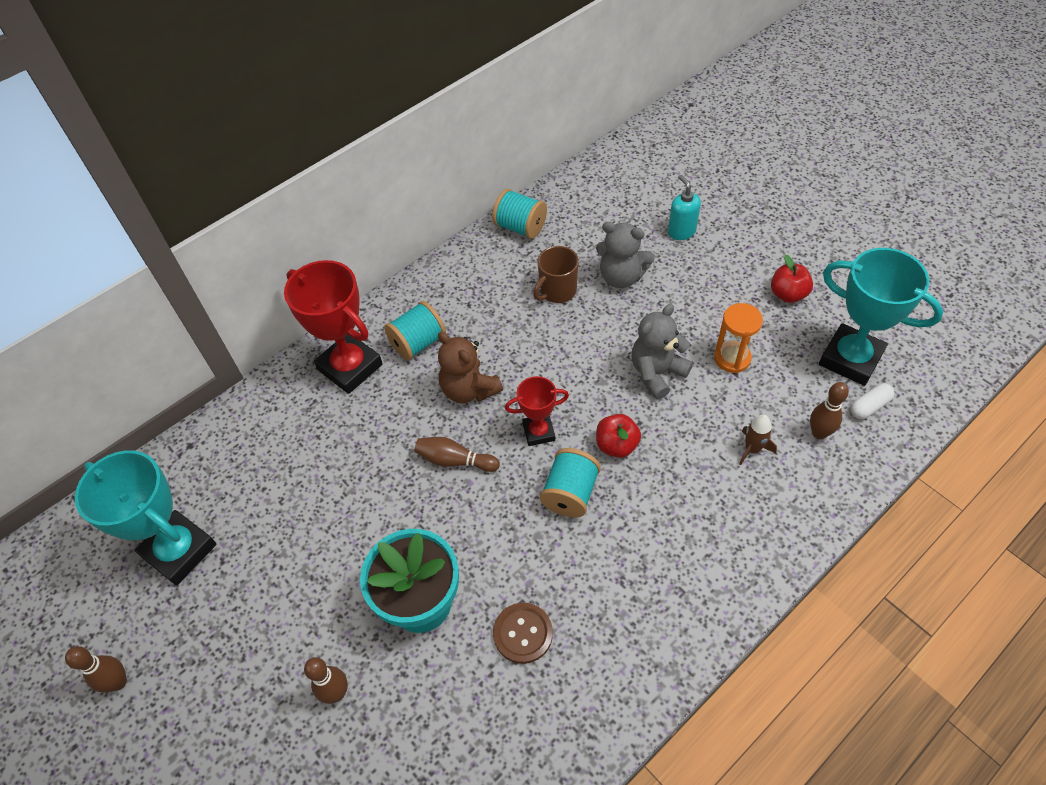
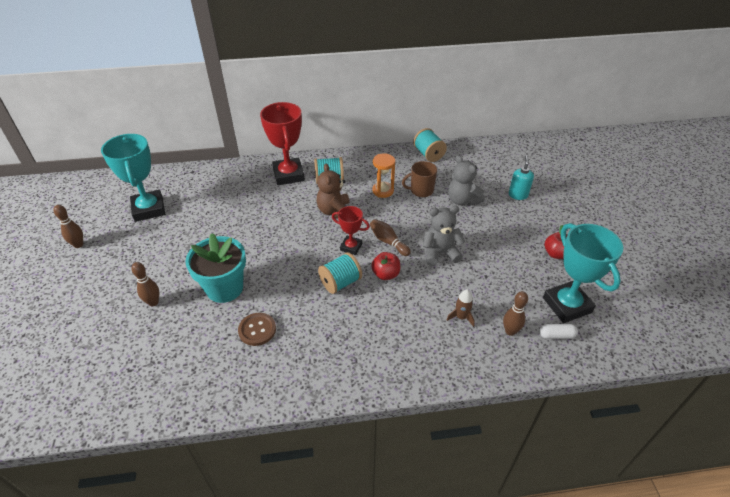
camera: 30 degrees right, 10 degrees down
(455, 460) = (298, 237): brown bowling pin -> brown bowling pin (388, 242)
(732, 358) = (491, 268): orange hourglass -> orange hourglass (383, 191)

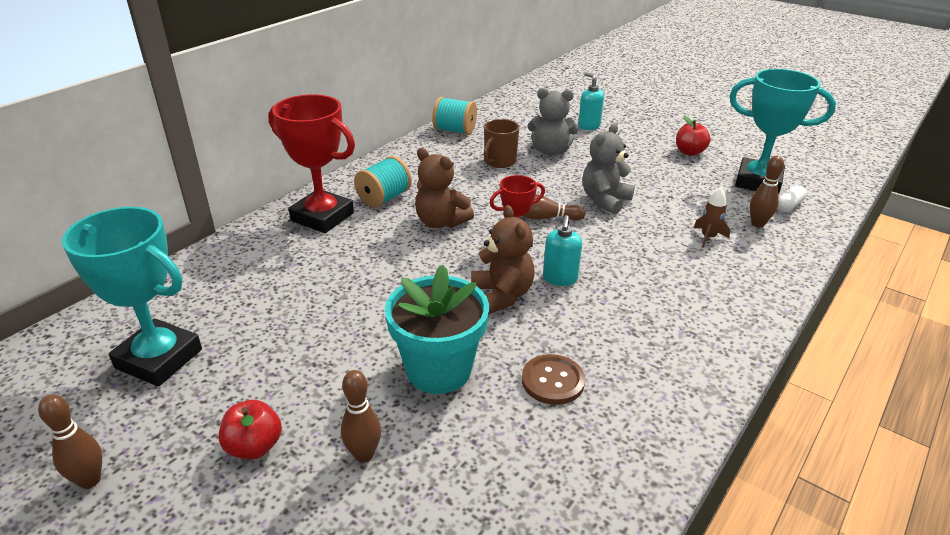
camera: 45 degrees left, 10 degrees down
(301, 272) = (502, 295): none -> brown teddy bear
(340, 282) = (560, 278): turquoise spool -> turquoise soap dispenser
(383, 191) = (461, 180): orange hourglass -> none
(385, 274) = (589, 245): red apple -> red apple (254, 446)

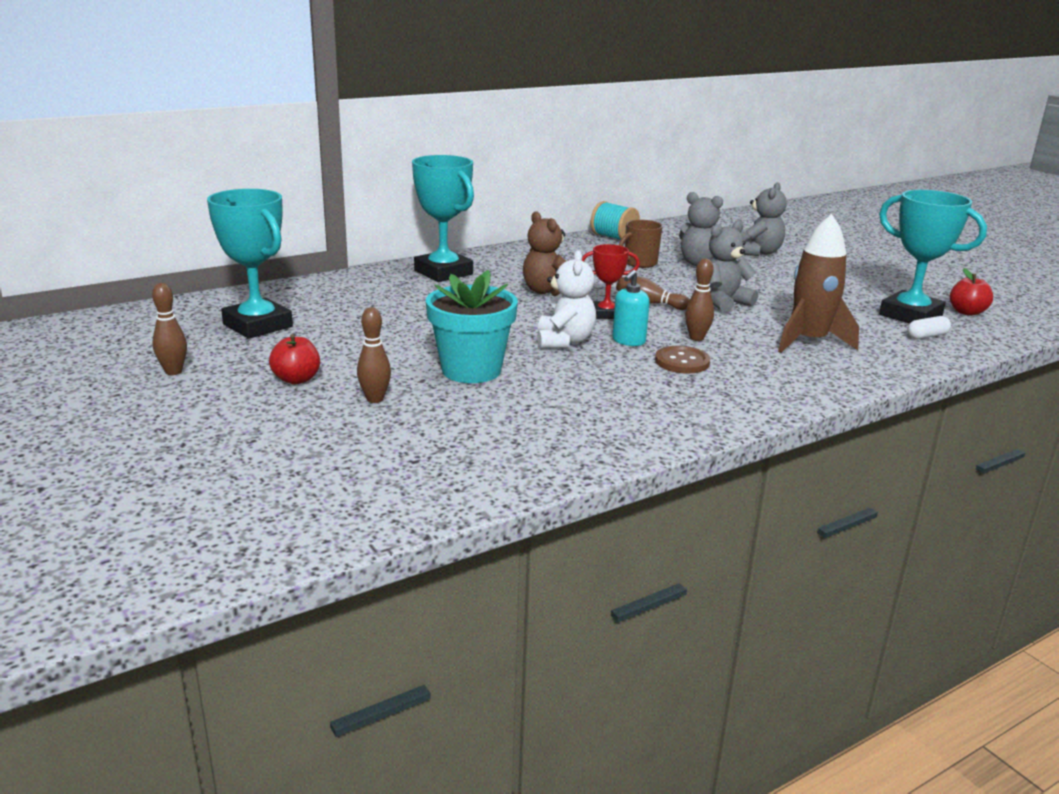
camera: 20 degrees right, 10 degrees down
(322, 217) = (443, 272): red trophy -> turquoise trophy
(384, 198) = (507, 270): turquoise spool -> none
(502, 295) = (564, 341): brown teddy bear -> white teddy bear
(553, 381) = (564, 394): brown button -> brown button (682, 362)
(588, 126) = (758, 252): turquoise soap dispenser -> grey teddy bear
(689, 152) = (853, 285): red apple -> red apple (967, 312)
(708, 237) = (809, 341): brown rocket -> brown rocket, size x2.13
(758, 224) = (875, 342): brown bowling pin -> brown bowling pin (696, 338)

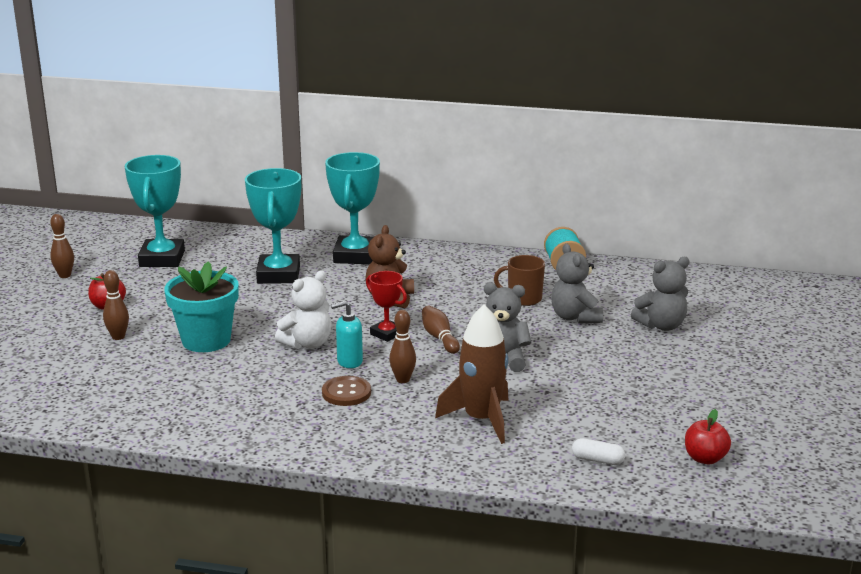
camera: 45 degrees right, 0 degrees up
(910, 315) = (637, 437): turquoise trophy -> turquoise trophy (278, 275)

